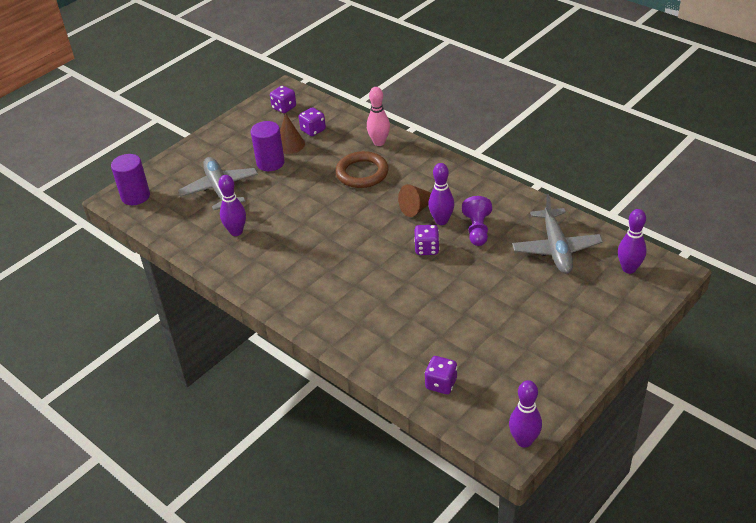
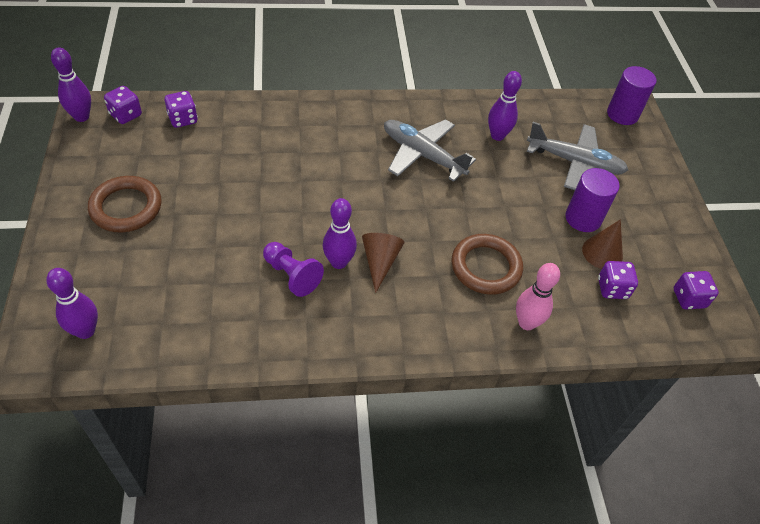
camera: 125 degrees right, 10 degrees up
(427, 249) = (318, 222): purple dice -> purple dice (125, 115)
(547, 333) = (126, 207): none -> brown ring
(556, 248) = (187, 306): grey plane -> grey plane (422, 155)

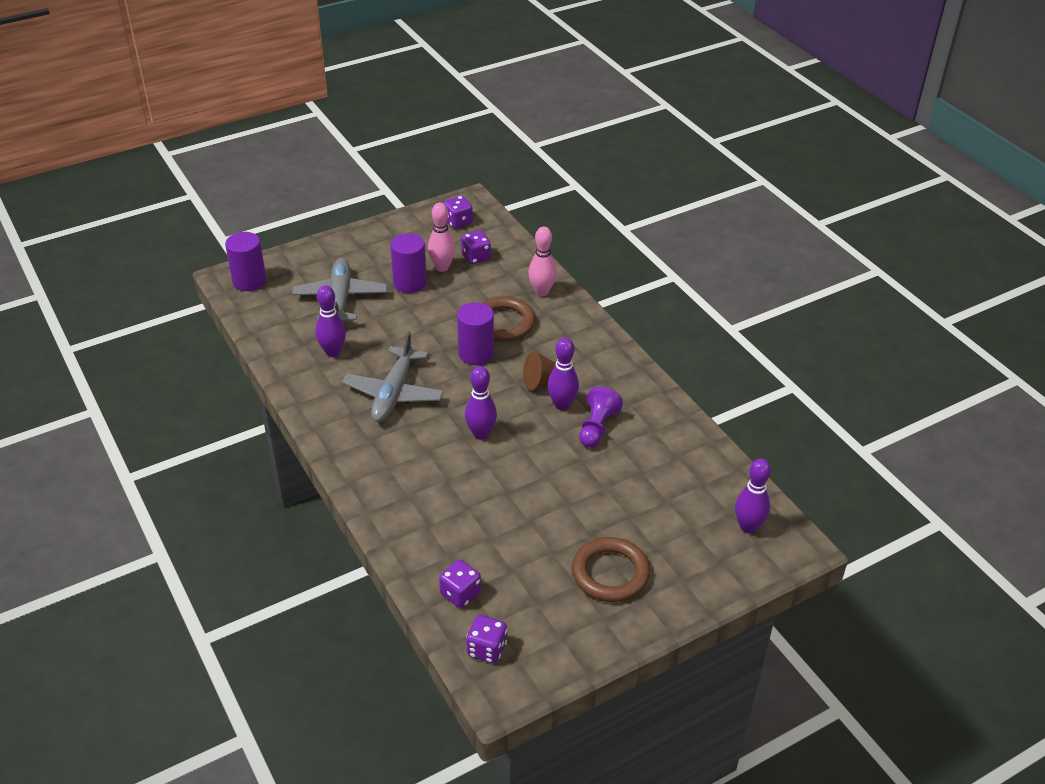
camera: 110 degrees left, 10 degrees down
(81, 117) = (516, 689): purple bowling pin -> purple bowling pin (481, 434)
(448, 227) = (476, 353): none -> purple cylinder
(602, 253) = (442, 267): brown cone -> pink bowling pin

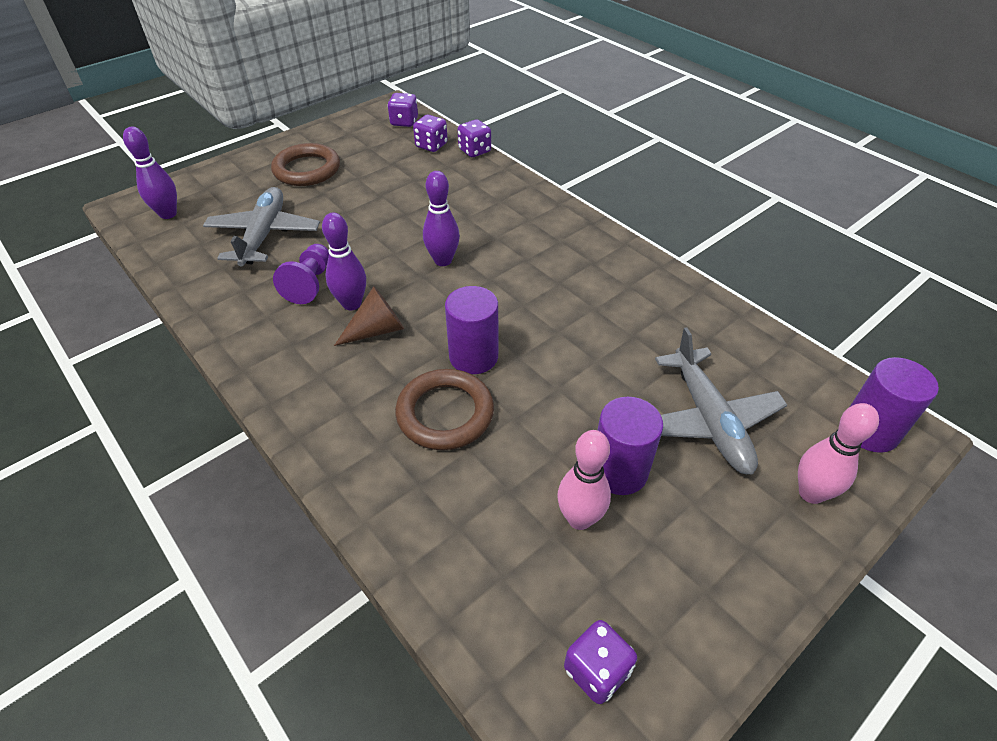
camera: 170 degrees right, 5 degrees up
(333, 352) = (662, 331): purple bowling pin -> none
(393, 393) = (558, 290): grey plane -> grey plane (264, 235)
(476, 257) = (526, 558): purple dice -> purple dice (474, 151)
(542, 292) = (391, 489): pink bowling pin -> pink bowling pin (811, 493)

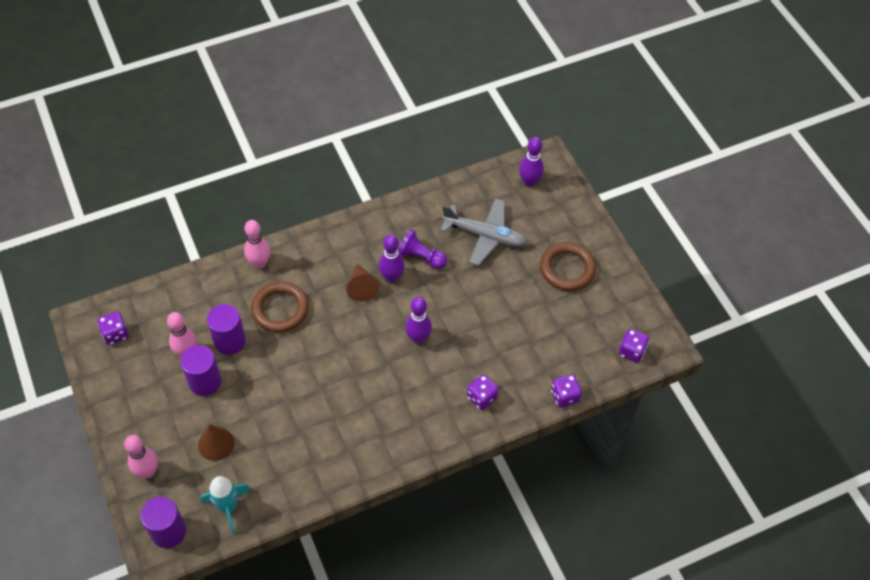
camera: 105 degrees right, 10 degrees up
(359, 470) = (259, 263): none -> pink bowling pin
(431, 146) = (582, 364): purple dice -> purple dice (481, 397)
(473, 356) = (318, 334): purple cylinder -> purple cylinder (230, 341)
(709, 420) = (216, 444): grey plane -> brown cone
(785, 375) = (228, 507): none -> turquoise rocket

